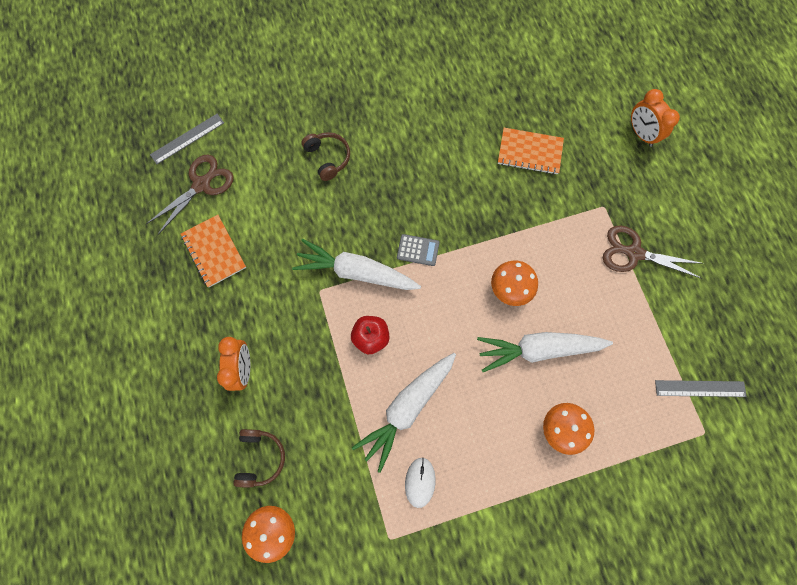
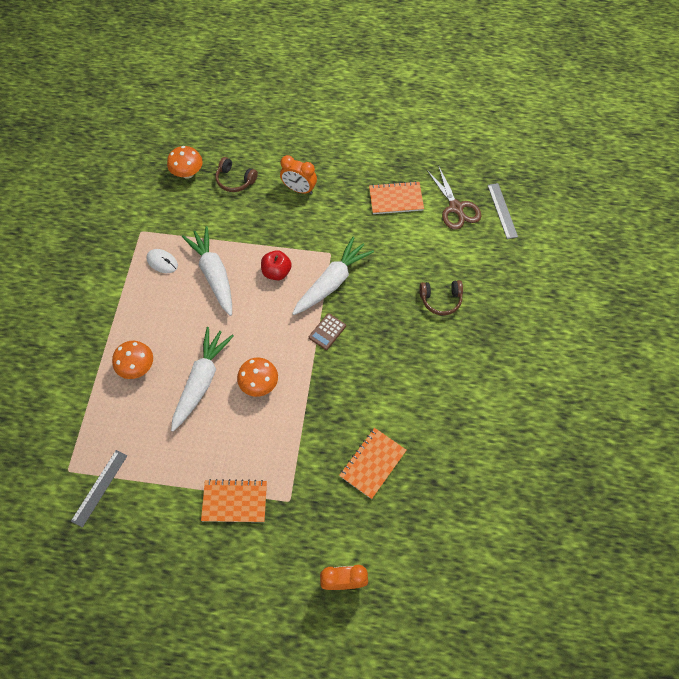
camera: 115 degrees right, 10 degrees down
(418, 250) = (327, 332): grey calculator -> brown calculator
(633, 253) = (234, 501): brown scissors -> orange notebook

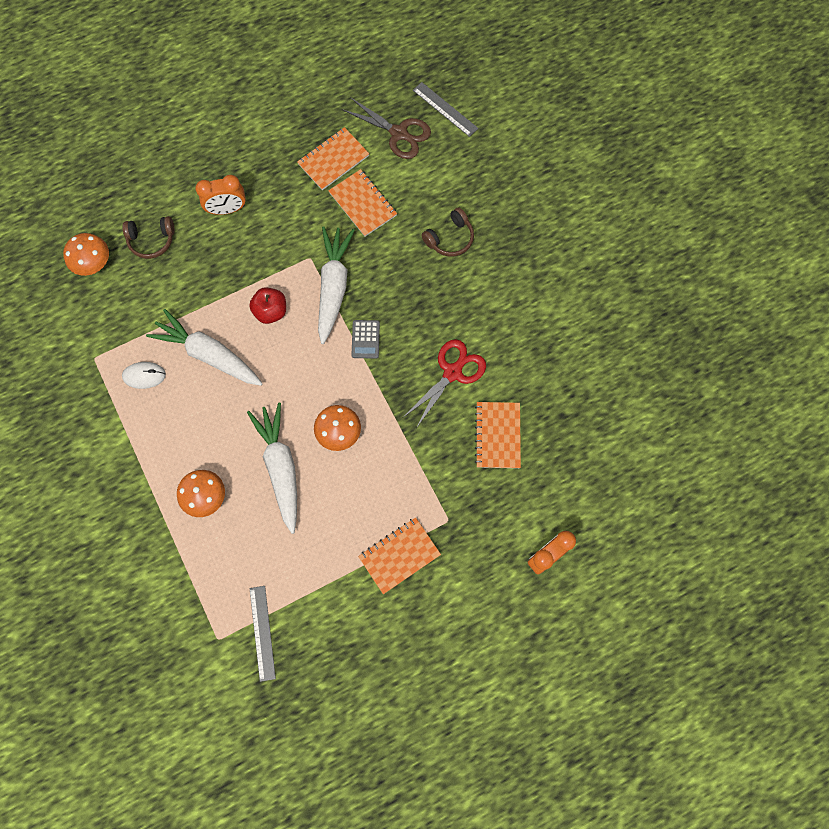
camera: 35 degrees left, 10 degrees up
(327, 332) = (365, 339): brown calculator -> grey calculator
(373, 395) = (453, 372): none -> red scissors
(394, 239) = (363, 204): none -> orange notebook

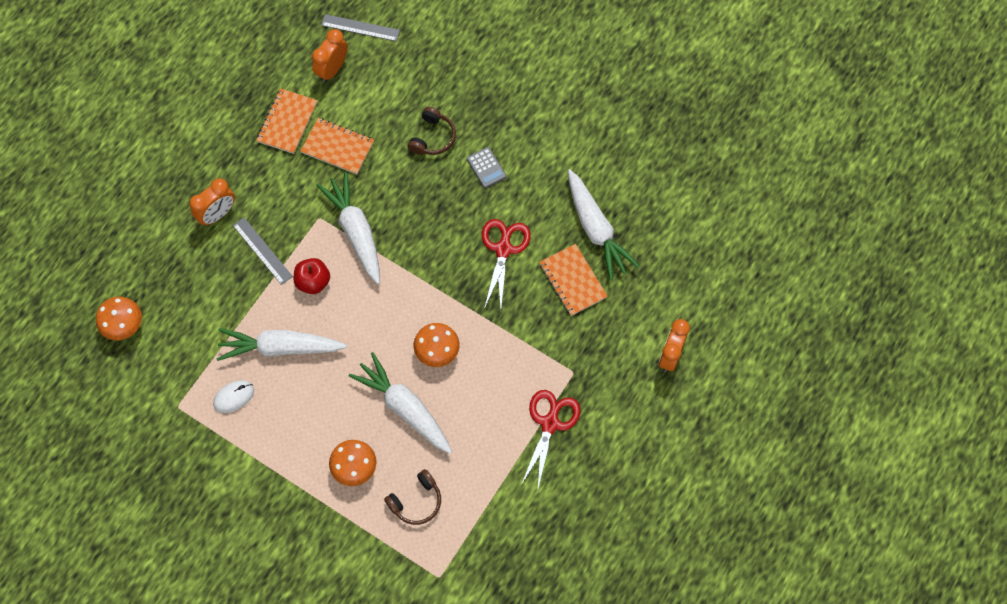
camera: 30 degrees left, 5 degrees down
(151, 240) = (165, 277): brown headphones -> brown headphones (416, 501)
(262, 633) = (473, 550): grey ruler -> grey ruler (262, 250)
(365, 339) = (411, 261): grey calculator -> grey calculator (486, 168)
(399, 133) = (332, 69): brown scissors -> orange clock
(399, 555) = (550, 423): orange notebook -> red scissors
(547, 400) = (596, 230): none -> white carrot

